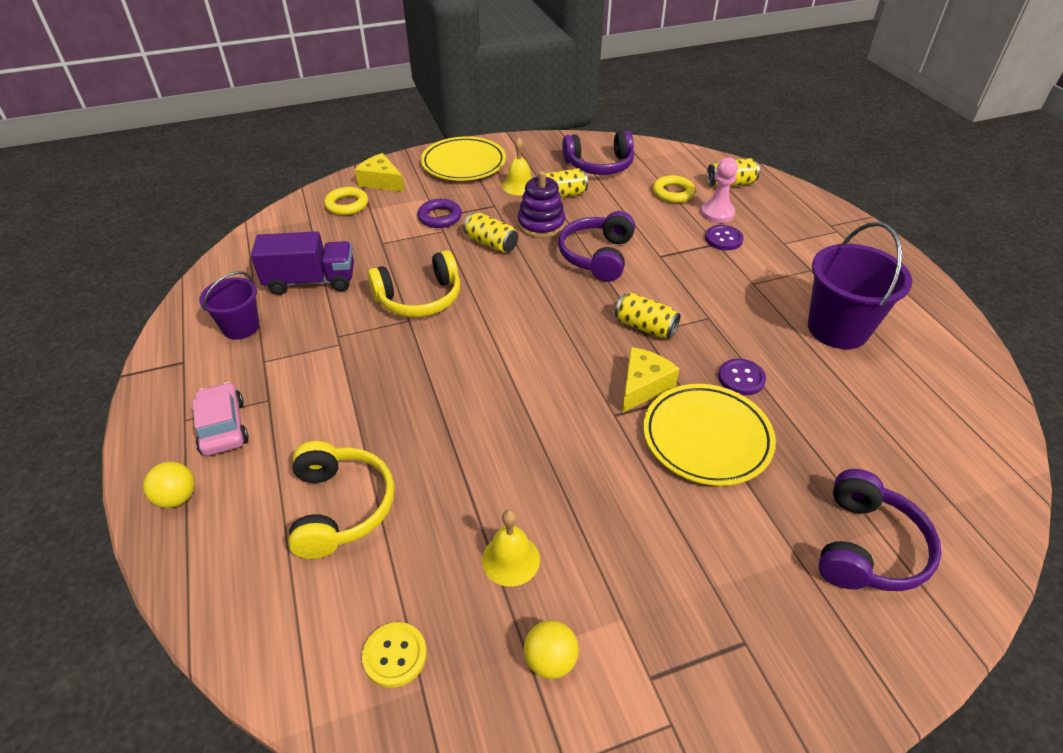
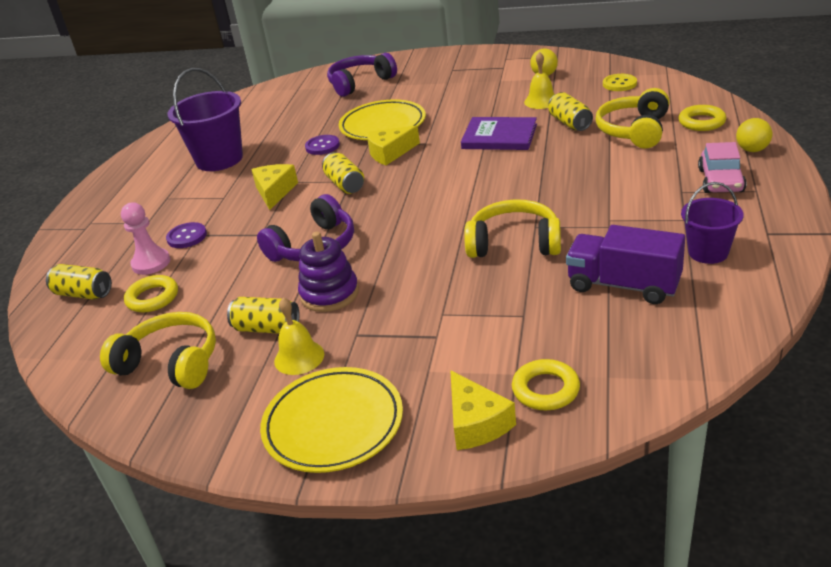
camera: 145 degrees left, 10 degrees down
(243, 553) = (701, 122): none -> yellow ring
(440, 217) = (433, 334): purple ring -> none
(491, 243) = (402, 284): yellow can -> yellow can (570, 123)
(524, 450) = (499, 136): none -> purple book
(599, 165) = (171, 363): purple headphones -> yellow headphones
(709, 301) = (274, 192): none -> yellow cheese

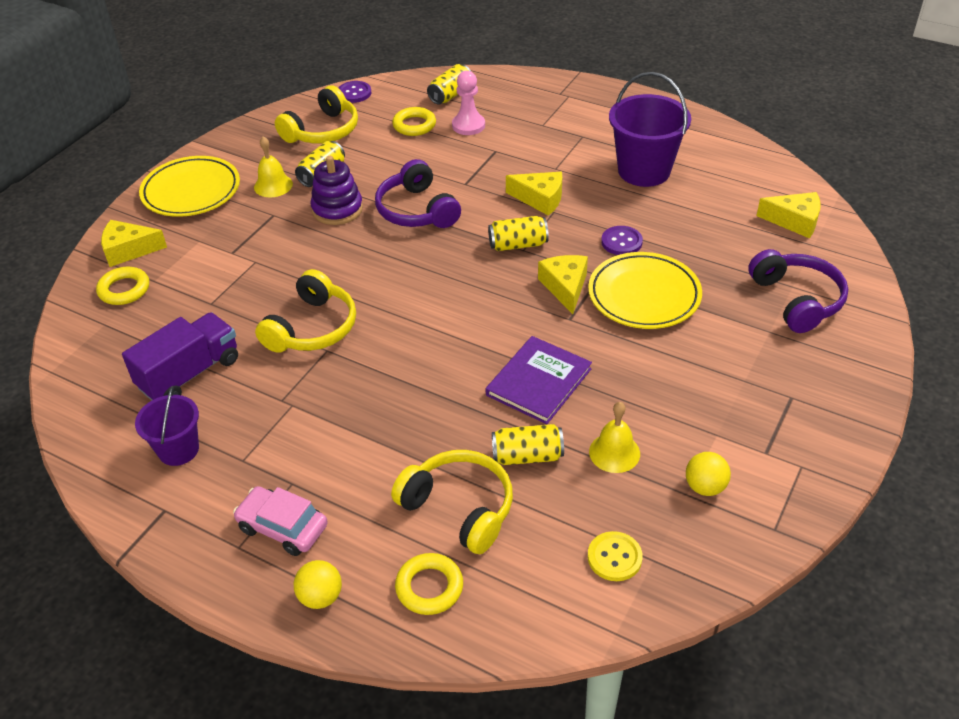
camera: 105 degrees right, 10 degrees up
(187, 237) = (496, 144): purple button -> purple button (354, 93)
(272, 98) = (794, 221): none -> yellow cheese

